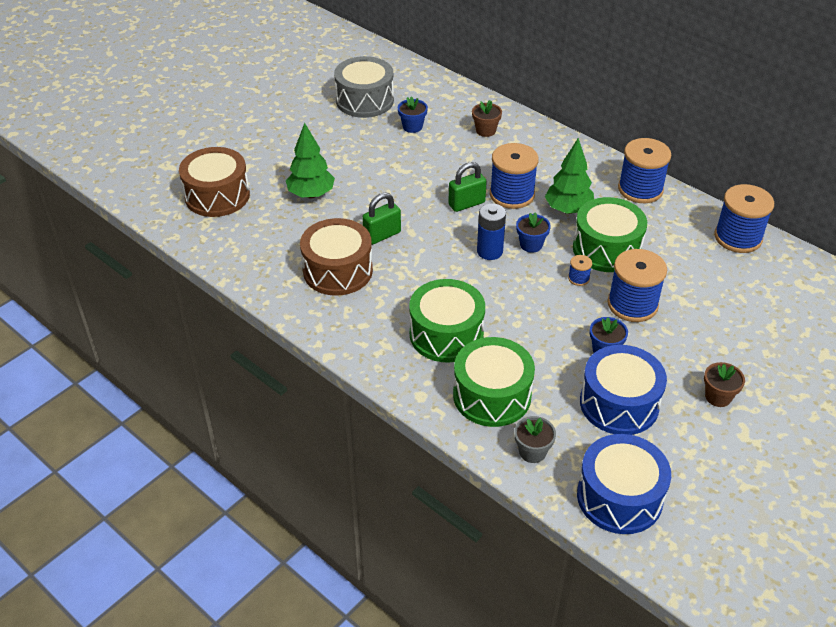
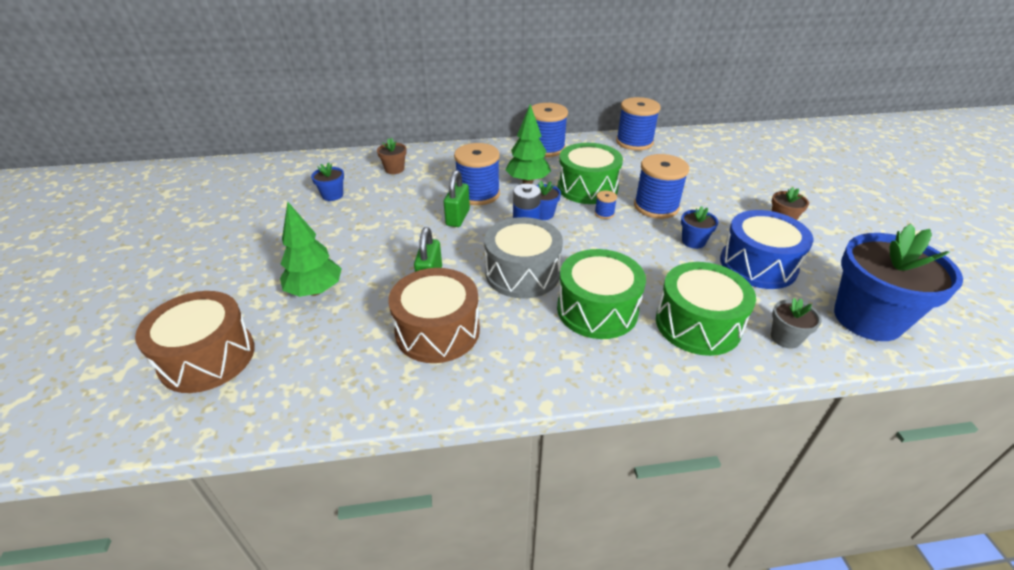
camera: 50 degrees left, 5 degrees down
(365, 100) = (260, 200): grey drum -> grey drum (522, 273)
(619, 497) = (867, 318): blue drum -> blue flower pot

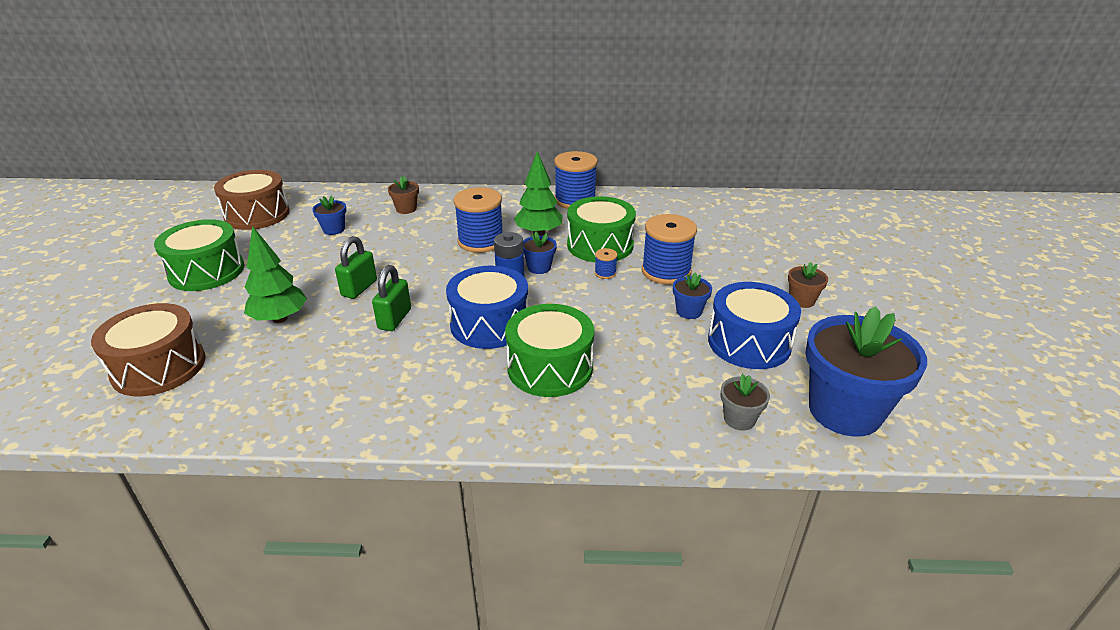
camera: 10 degrees right, 5 degrees down
(437, 331) = (380, 369): brown drum -> brown drum (257, 215)
(458, 217) = (449, 263): green padlock -> green padlock (359, 288)
(522, 273) = (489, 324): grey drum -> blue drum
(634, 142) = (676, 201): blue spool -> none
(697, 324) = (650, 394): green drum -> green drum (206, 271)

